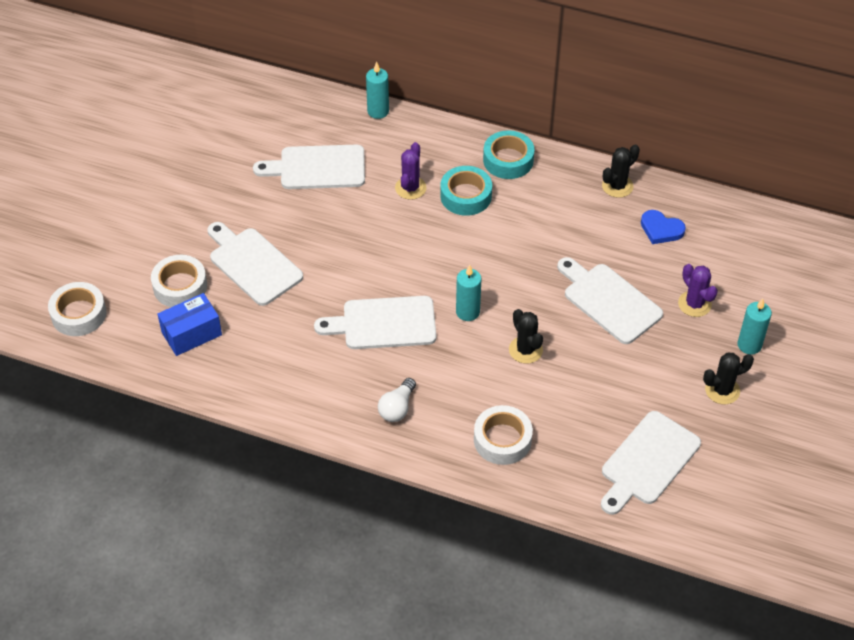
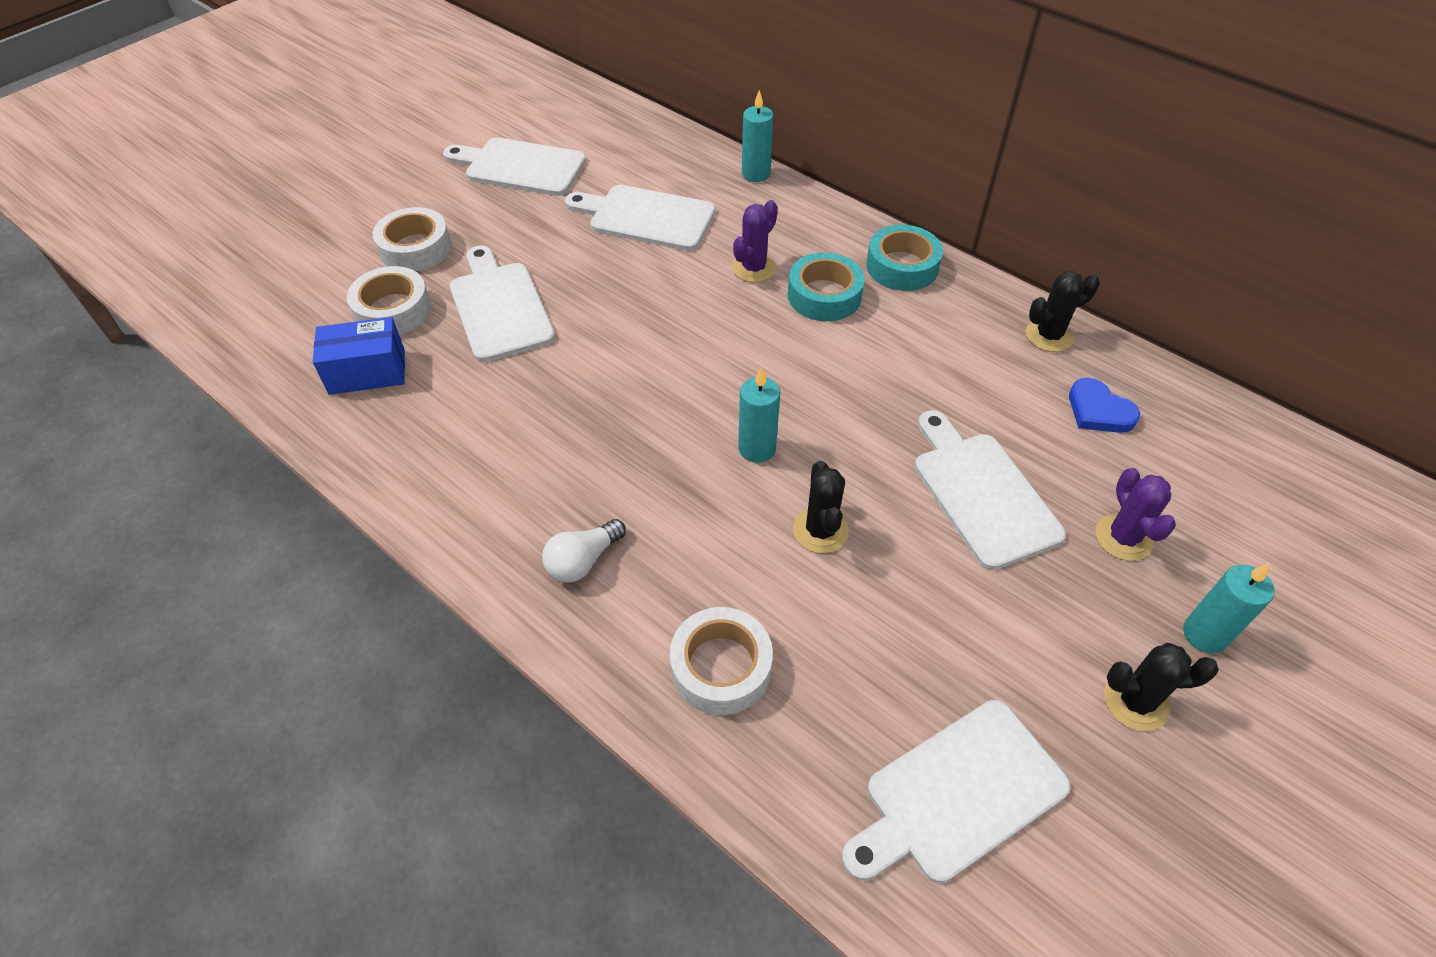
camera: 20 degrees right, 0 degrees up
(79, 314) = (250, 310): white tape -> white tape (415, 248)
(383, 323) = (628, 431): white cutting board -> white cutting board (520, 167)

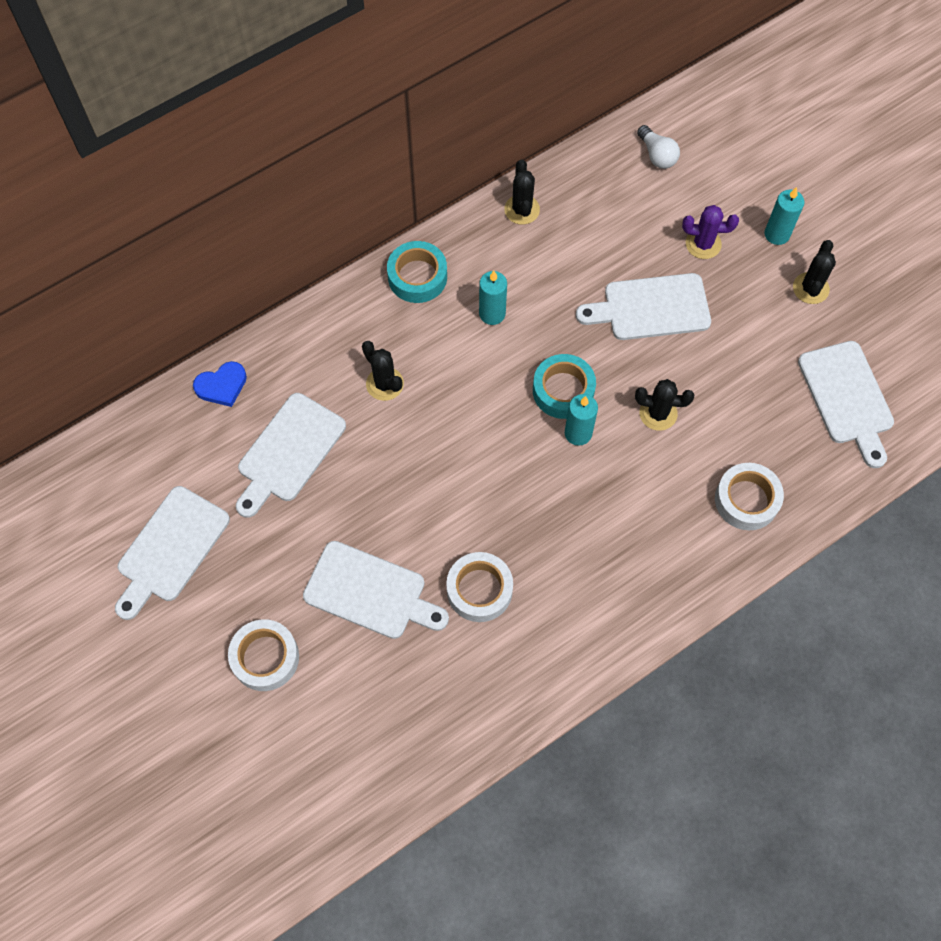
camera: 75 degrees left, 15 degrees up
(367, 372) = (419, 708): blue box -> none
(393, 310) = (346, 683): white tape -> white tape (479, 590)
(499, 307) = (370, 592): white cutting board -> white cutting board turned 150 degrees counterclockwise
(583, 561) = (649, 568): white light bulb -> white light bulb (657, 155)
(754, 268) = (384, 384): purple cactus -> black cactus
(756, 174) = (258, 348): turquoise candle -> turquoise candle (492, 314)
(824, 295) = (433, 342): turquoise tape -> turquoise tape (563, 390)
(1098, 411) = (599, 211): blue heart -> blue heart (222, 386)

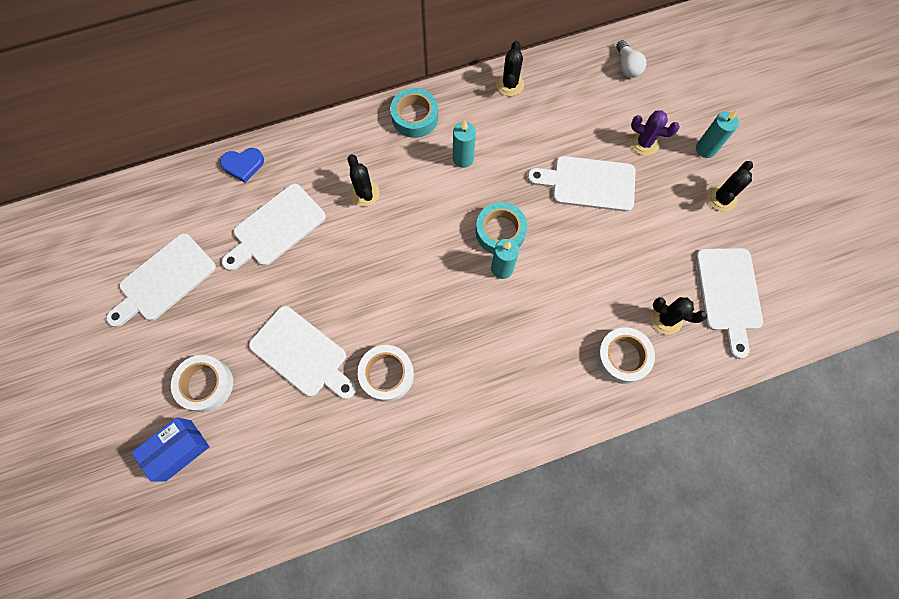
camera: 15 degrees right, 5 degrees up
(258, 740) = (178, 450): none -> blue box
(658, 413) = (570, 268): black cactus -> black cactus (666, 319)

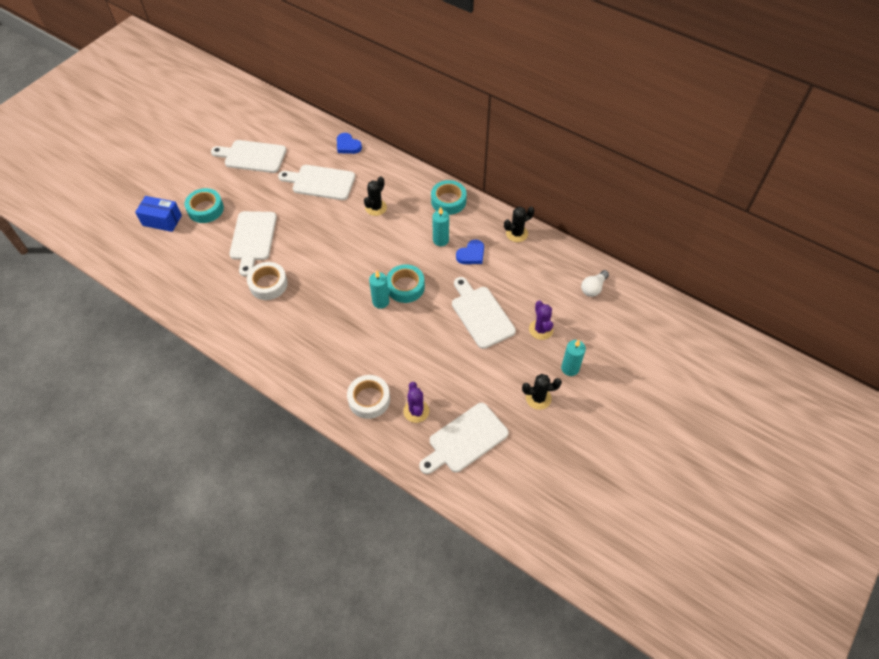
camera: 55 degrees right, 15 degrees down
(206, 384) = (205, 209): white tape -> turquoise tape
(505, 142) = (471, 254): none -> blue heart
(666, 319) = (416, 411): black cactus -> purple cactus

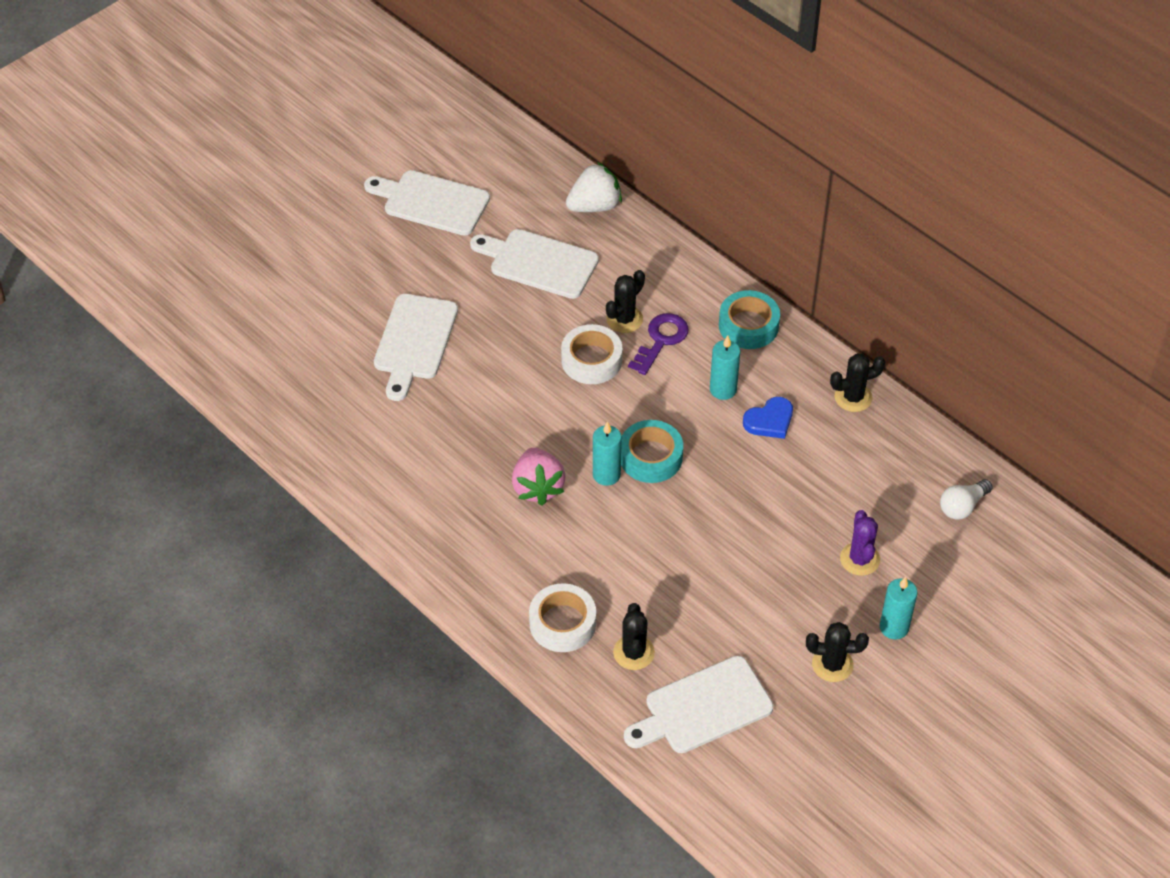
camera: 10 degrees right, 5 degrees down
(162, 220) = (271, 289): blue box -> none
(205, 209) = (344, 281): turquoise tape -> none
(268, 284) = (429, 419): white tape -> white tape (591, 360)
(340, 316) = (537, 487): none -> pink strawberry
(348, 145) = (594, 206): blue heart -> white strawberry
(399, 217) = (661, 340): none -> purple key
(416, 411) = (633, 652): purple cactus -> black cactus
(481, 314) = (766, 520): white cutting board -> none

